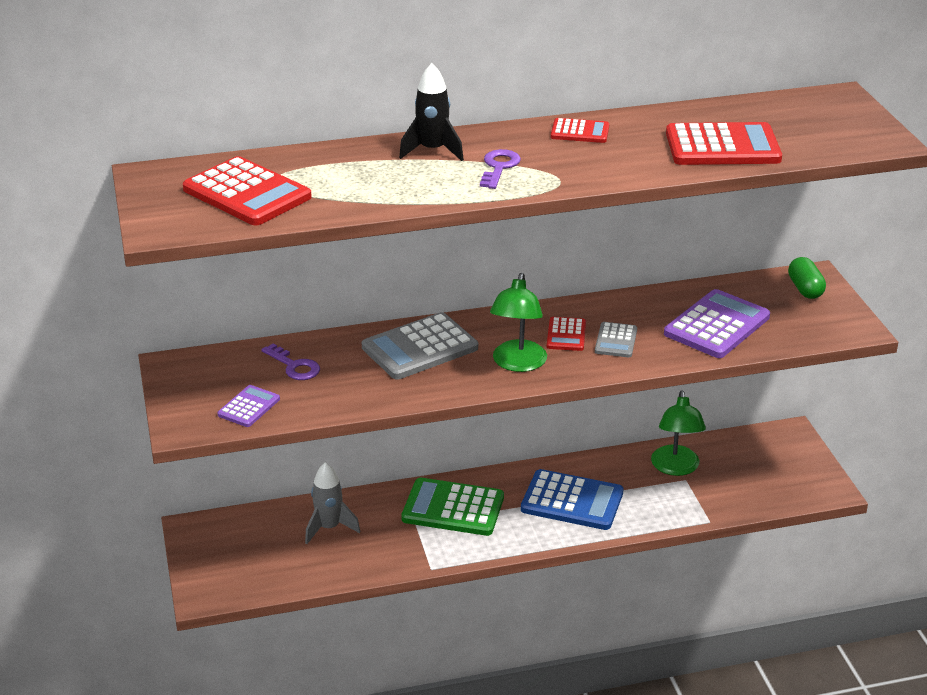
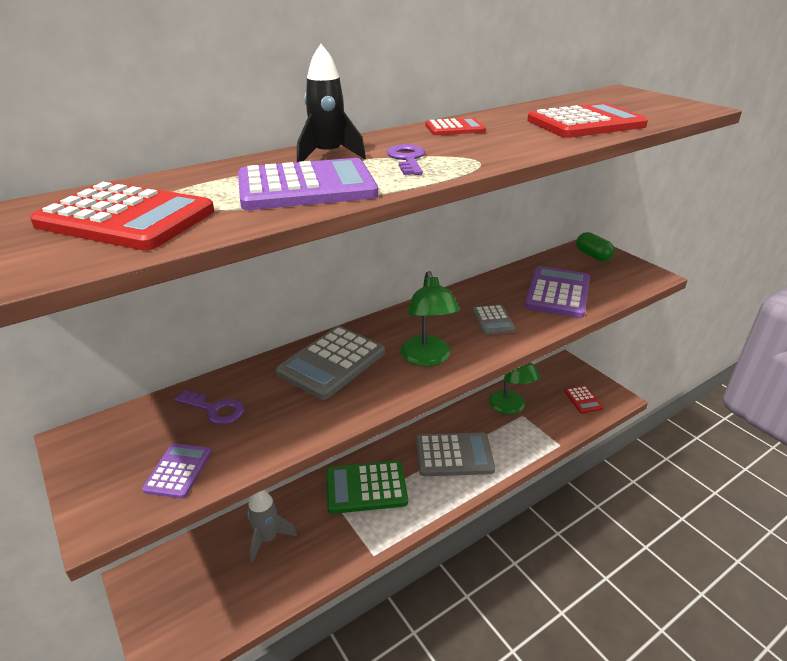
camera: 20 degrees left, 0 degrees up
(392, 185) = (306, 187): none -> purple calculator
(566, 335) = (450, 324): red calculator -> red calculator (583, 400)
(572, 501) = (454, 455): blue calculator -> grey calculator

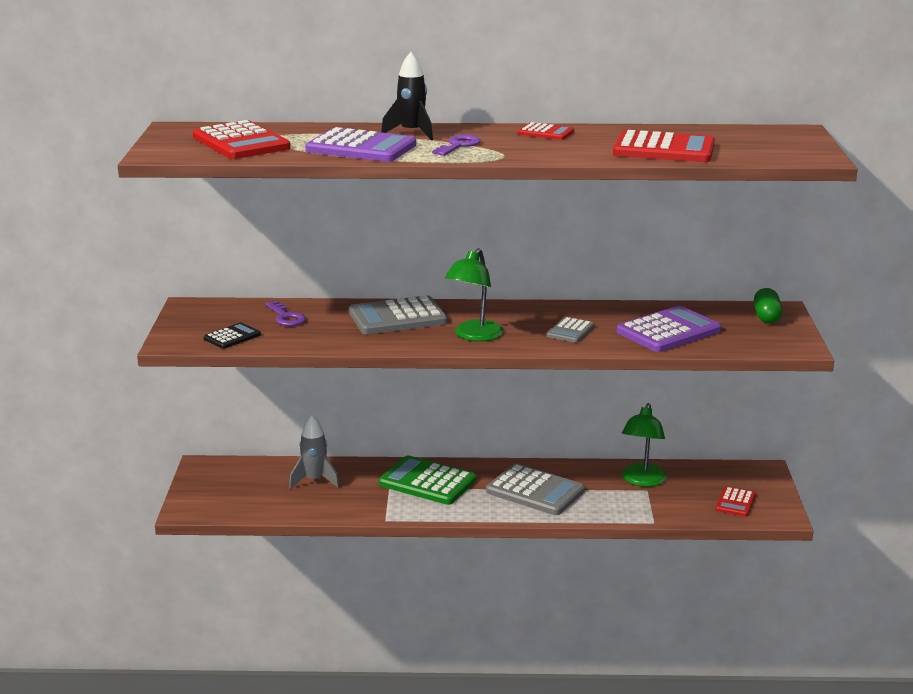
camera: 35 degrees right, 10 degrees down
(178, 471) = (232, 337): purple calculator -> black calculator

